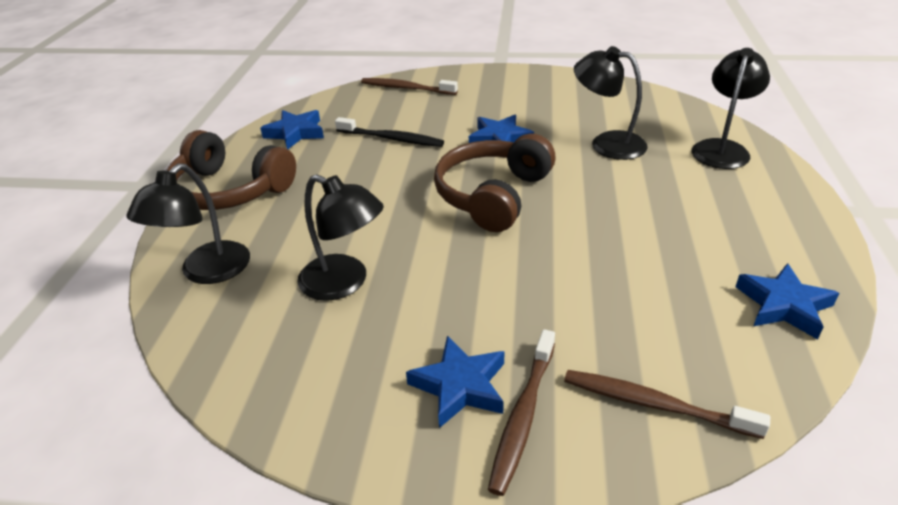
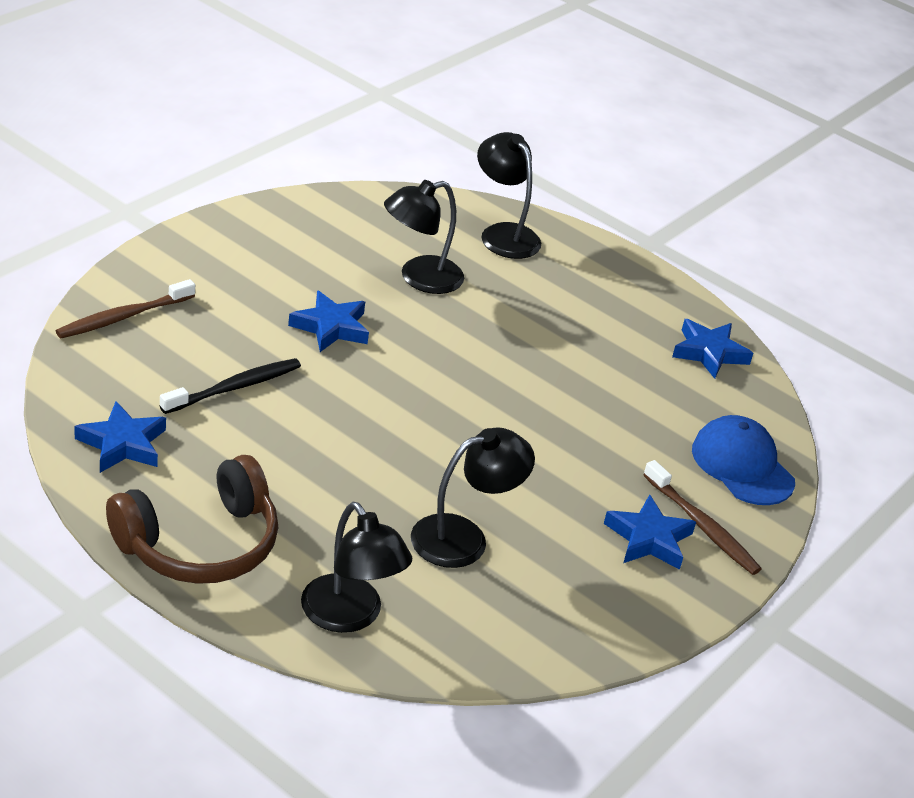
camera: 65 degrees left, 0 degrees up
(492, 195) = (425, 388): brown headphones -> none
(655, 404) = (742, 465): brown toothbrush -> blue cap

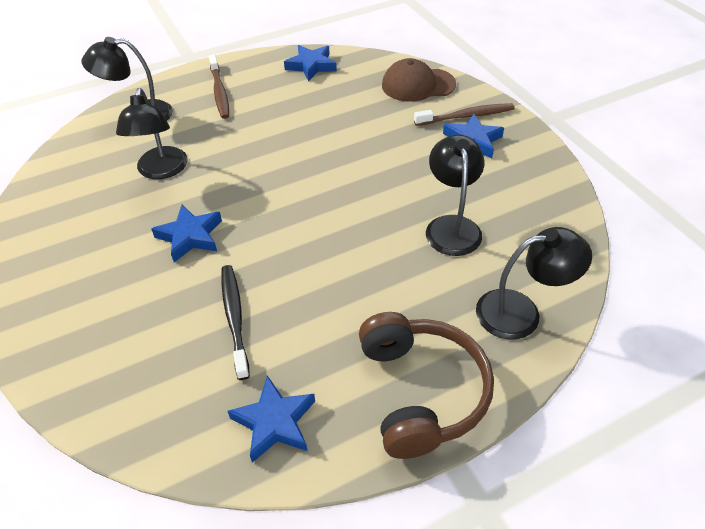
camera: 60 degrees left, 10 degrees up
(124, 317) = (95, 379): brown toothbrush -> brown toothbrush (219, 92)
(742, 465) = (418, 85): blue cap -> brown cap

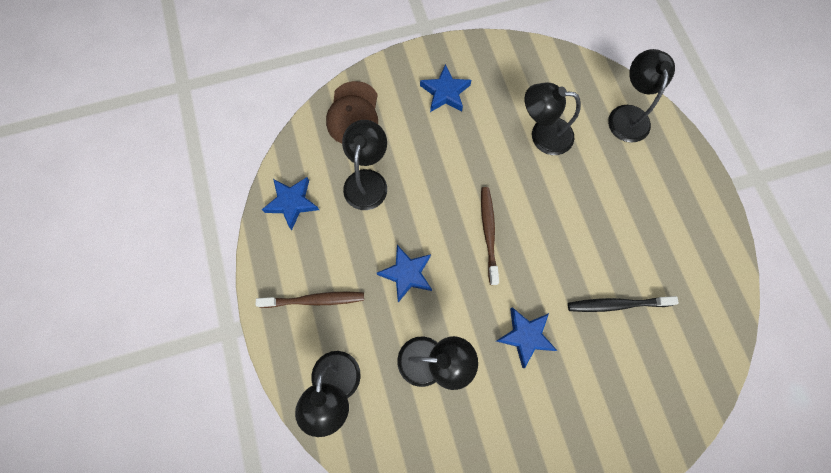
camera: 80 degrees left, 25 degrees up
(274, 422) = (704, 284): blue star -> blue star (406, 274)
(347, 104) = (367, 180): none -> black lamp
(421, 391) = (685, 190): brown headphones -> none
(466, 116) = (410, 88): brown toothbrush -> brown toothbrush (488, 233)

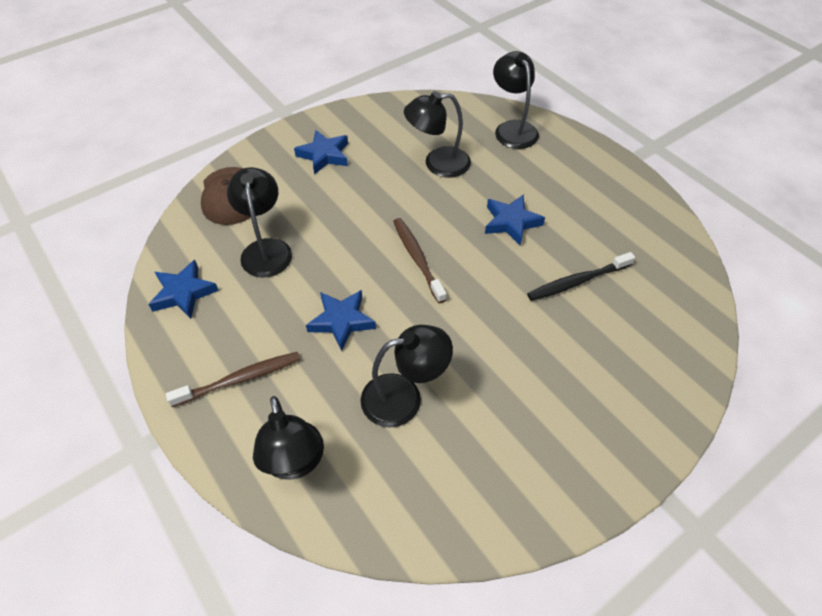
camera: 20 degrees left, 20 degrees down
(525, 336) = (497, 339): blue star -> blue star (511, 222)

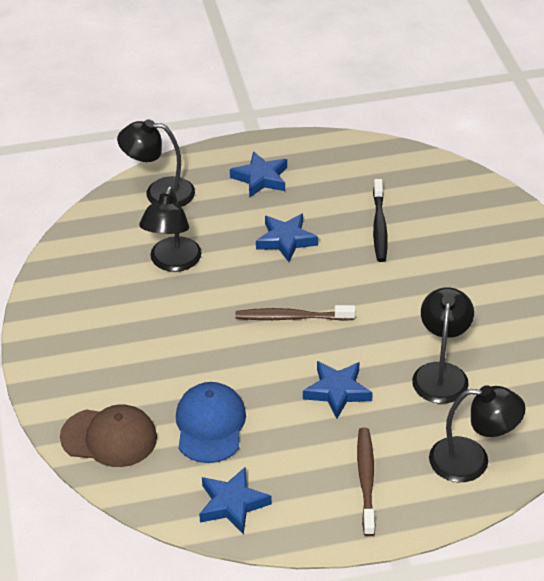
camera: 65 degrees left, 10 degrees down
(266, 249) = (210, 425): black lamp -> blue cap
(324, 155) = (96, 344): blue star -> blue star (261, 178)

